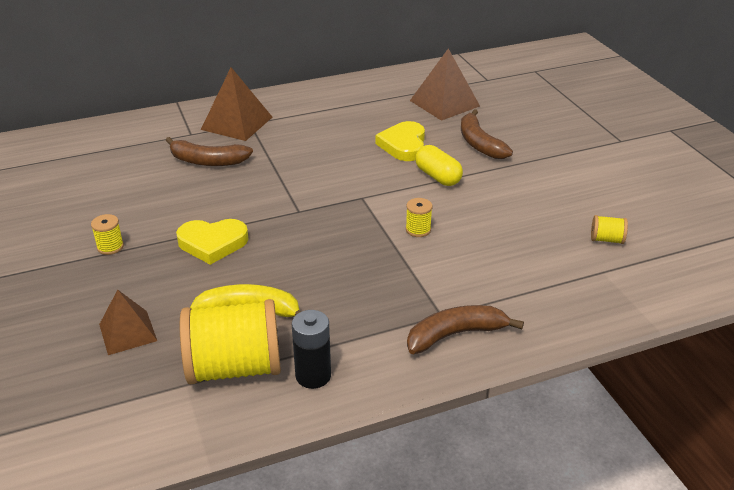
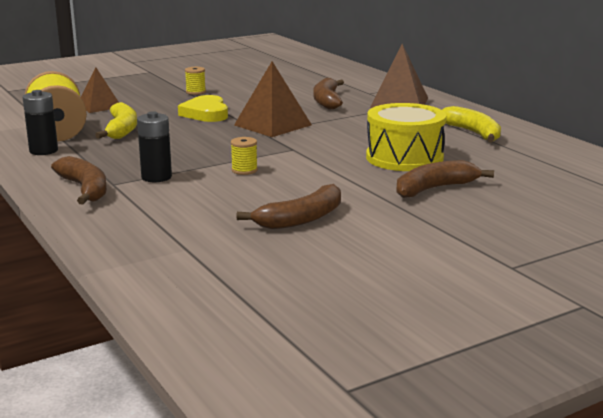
camera: 80 degrees right, 15 degrees down
(347, 104) = (473, 133): none -> yellow banana
(403, 145) = (404, 158): yellow heart -> yellow drum
(427, 285) = (156, 177): none -> black battery
(438, 176) = (347, 173): yellow capsule -> none
(444, 103) = (521, 170): brown pyramid -> brown pyramid (272, 125)
(540, 210) = (301, 219): none -> brown banana
(606, 239) = (251, 252): yellow spool -> none

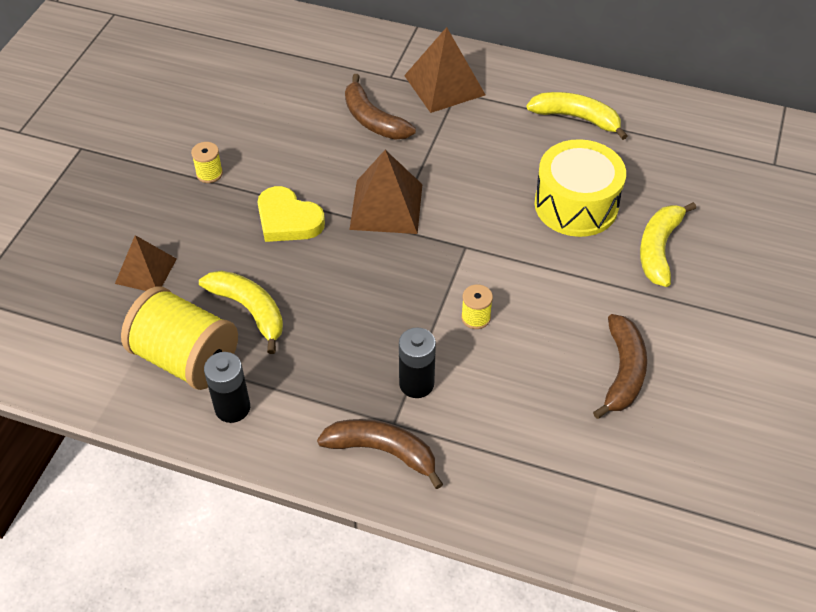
camera: 40 degrees left, 30 degrees up
(435, 188) = (658, 249): brown banana -> yellow banana

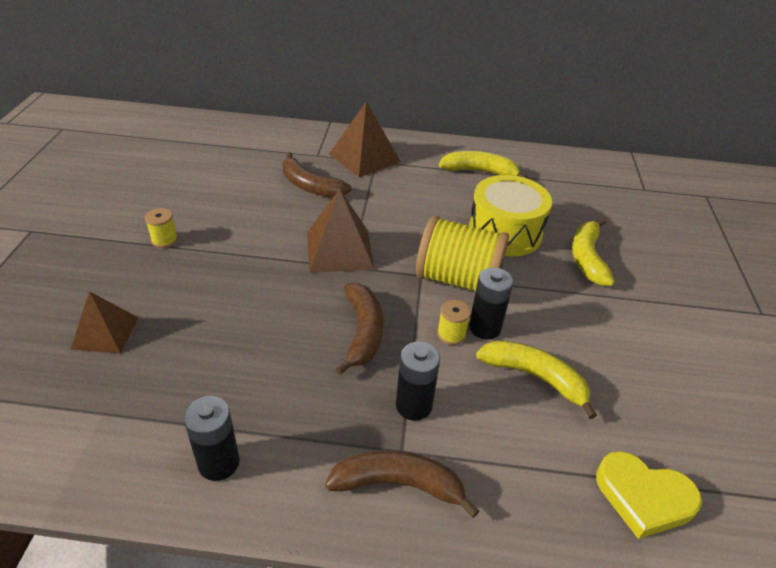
camera: 15 degrees left, 10 degrees down
(186, 358) = (158, 416): yellow spool -> yellow spool (458, 279)
(250, 310) = (223, 357): yellow banana -> yellow banana (535, 377)
(288, 220) = (248, 270): yellow heart -> yellow heart (643, 497)
(512, 315) = (484, 328): none -> black battery
(623, 372) = (605, 365): brown banana -> brown banana (363, 332)

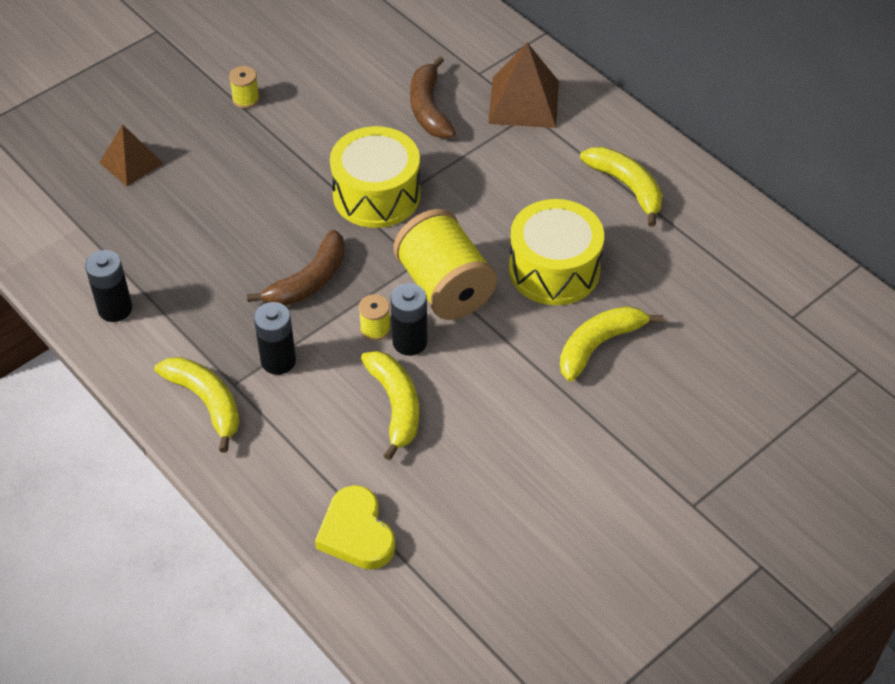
camera: 45 degrees right, 10 degrees up
(339, 250) = (376, 195): brown pyramid -> yellow drum
(399, 484) = (206, 402): brown banana -> yellow banana

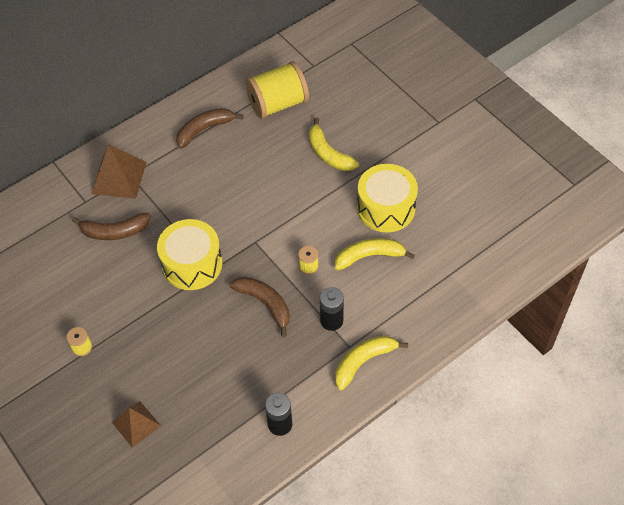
camera: 85 degrees left, 5 degrees up
(356, 533) = (460, 277): yellow heart -> none
(410, 342) = (320, 248): black battery -> none
(444, 287) = (277, 228): yellow spool -> yellow spool (278, 104)
(554, 269) = (268, 171): yellow drum -> yellow drum (386, 208)
(627, 187) = (204, 129): yellow banana -> brown banana

